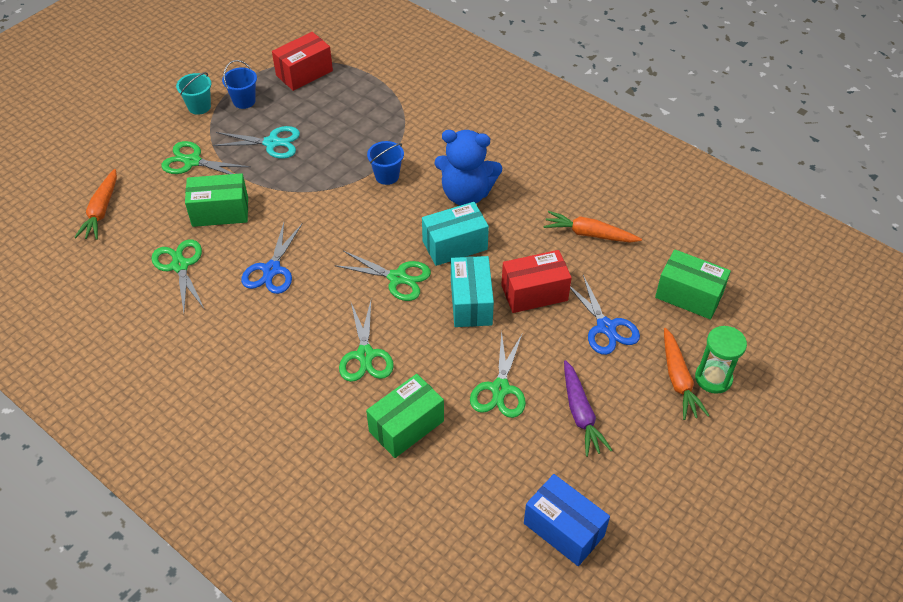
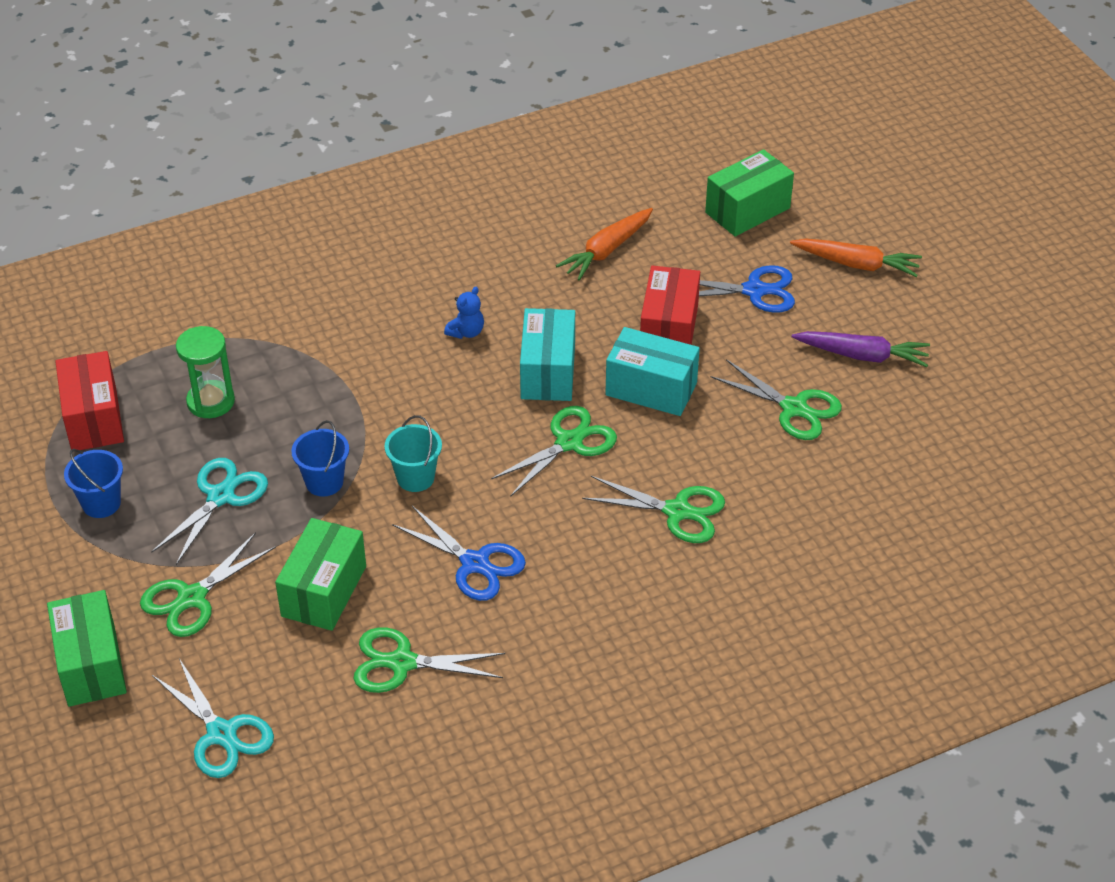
camera: 65 degrees left, 5 degrees down
(101, 211) = (222, 734): orange carrot -> turquoise scissors
(199, 107) = (71, 560): turquoise bucket -> turquoise bucket (415, 478)
(387, 176) = (378, 396): blue bucket -> blue bucket (324, 482)
(406, 426) = (805, 506): green box -> green box (91, 665)
(466, 194) = (466, 332): blue teddy bear -> blue teddy bear, size x0.43
(564, 529) = (1001, 423): blue box -> none
(713, 378) = (868, 238): green hourglass -> green hourglass (211, 401)

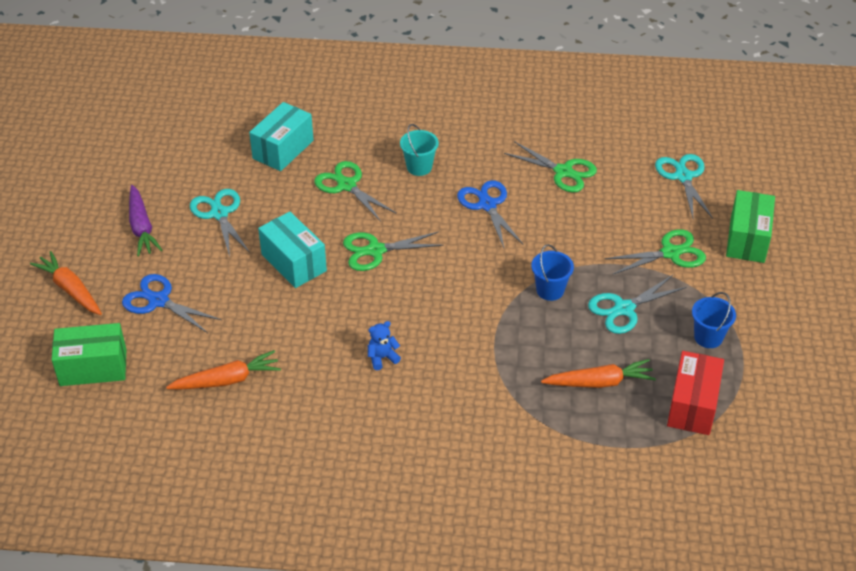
camera: 150 degrees left, 0 degrees up
(211, 401) = (599, 382): green hourglass -> orange carrot
(324, 591) = (587, 225): green box -> none
(415, 478) = (489, 269): turquoise bucket -> turquoise bucket (419, 167)
(548, 372) = (350, 303): turquoise box -> turquoise box (283, 149)
(669, 329) = (243, 298): red box -> none
(794, 408) = (219, 213): green scissors -> turquoise scissors
(862, 355) = (142, 227): purple carrot -> purple carrot turned 150 degrees counterclockwise

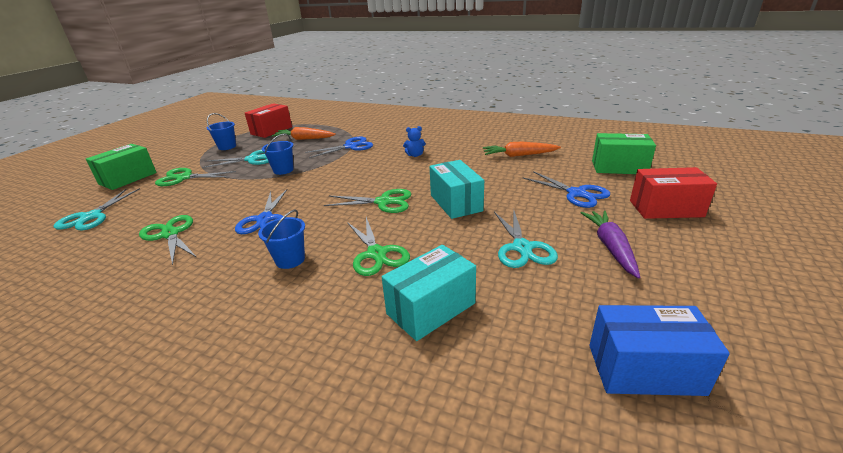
camera: 160 degrees left, 15 degrees down
(70, 289) = (665, 208): orange carrot -> red box
(147, 138) = (644, 369): none -> blue box
(419, 167) = (290, 260): turquoise bucket -> blue bucket
(498, 368) = (351, 146): none -> blue scissors

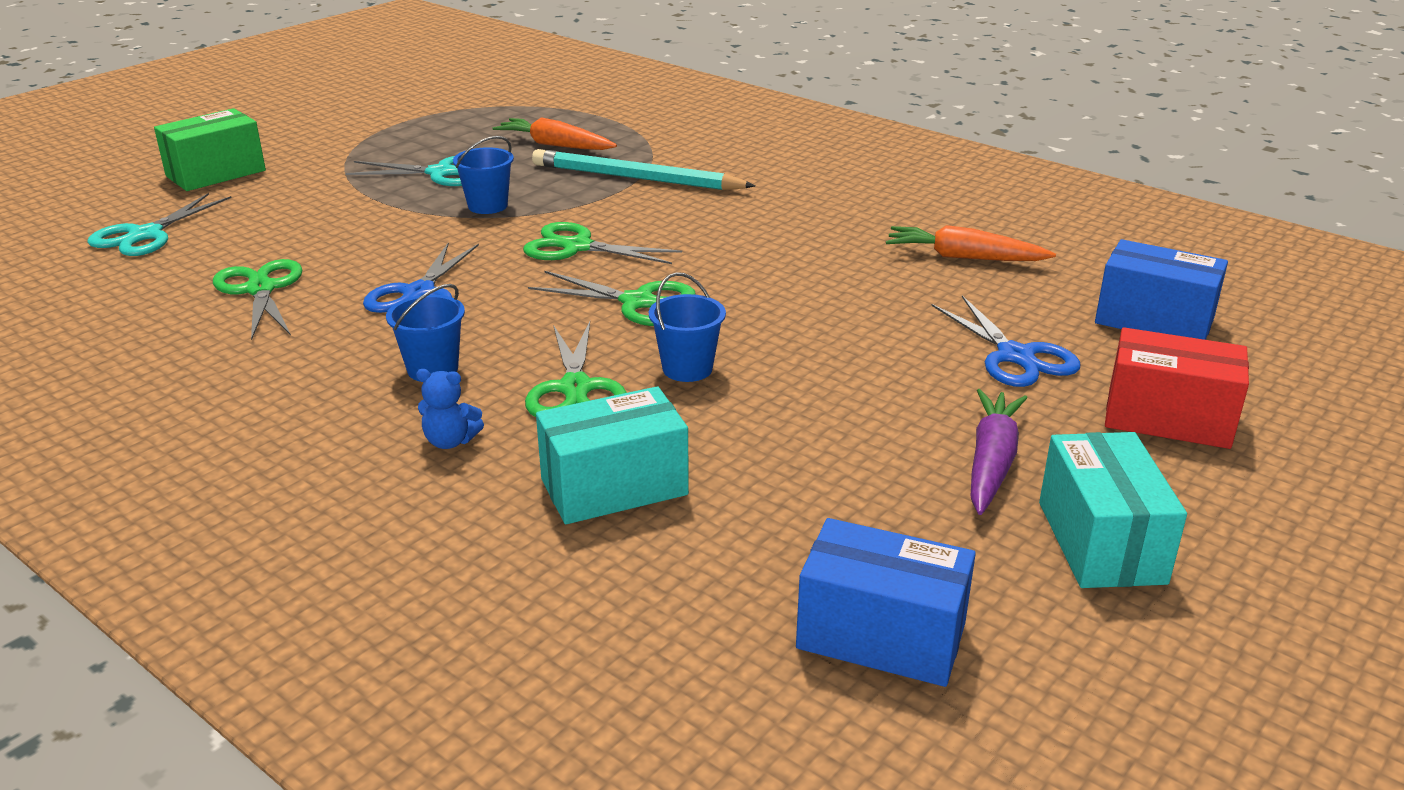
camera: 15 degrees right, 0 degrees up
(184, 178) = (310, 189): green scissors -> green scissors (577, 247)
(227, 147) = (404, 137): blue bucket -> blue bucket (687, 369)
(271, 130) = (500, 115): red box -> none
(351, 146) = (637, 178): blue scissors -> turquoise pencil
(415, 155) = (753, 219): blue teddy bear -> blue teddy bear (450, 441)
(456, 203) = (768, 329): turquoise box -> turquoise box (1101, 542)
(522, 248) = (830, 430): turquoise scissors -> none
(619, 167) = (1154, 321): green box -> blue box

